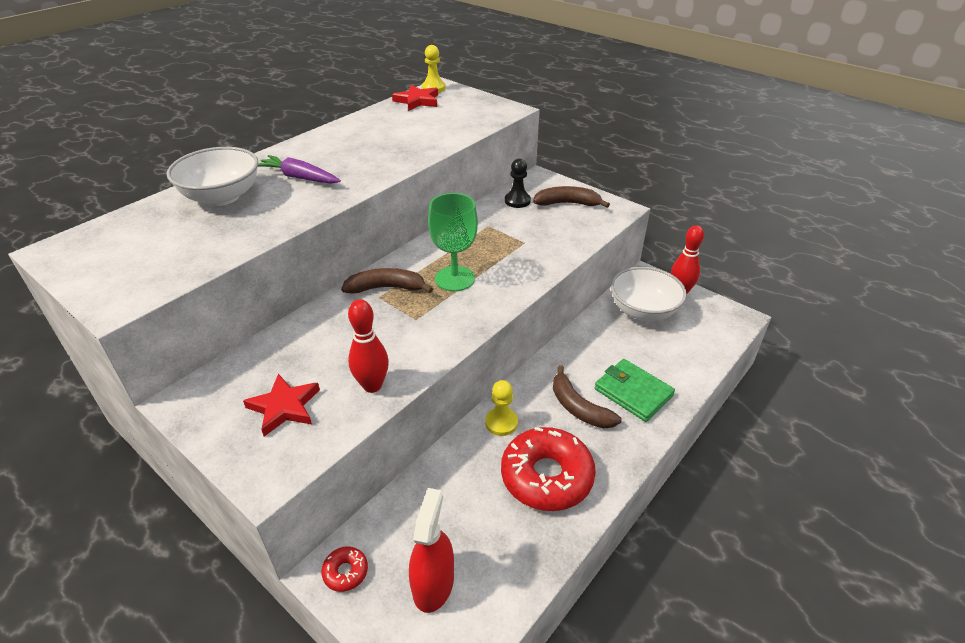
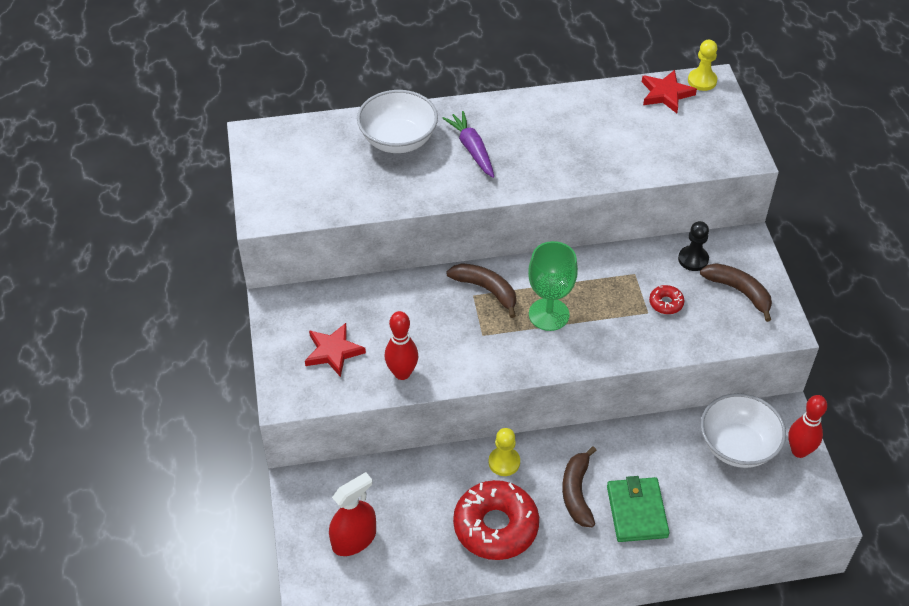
camera: 40 degrees right, 10 degrees up
(345, 572) = (309, 492): red donut -> red donut (666, 303)

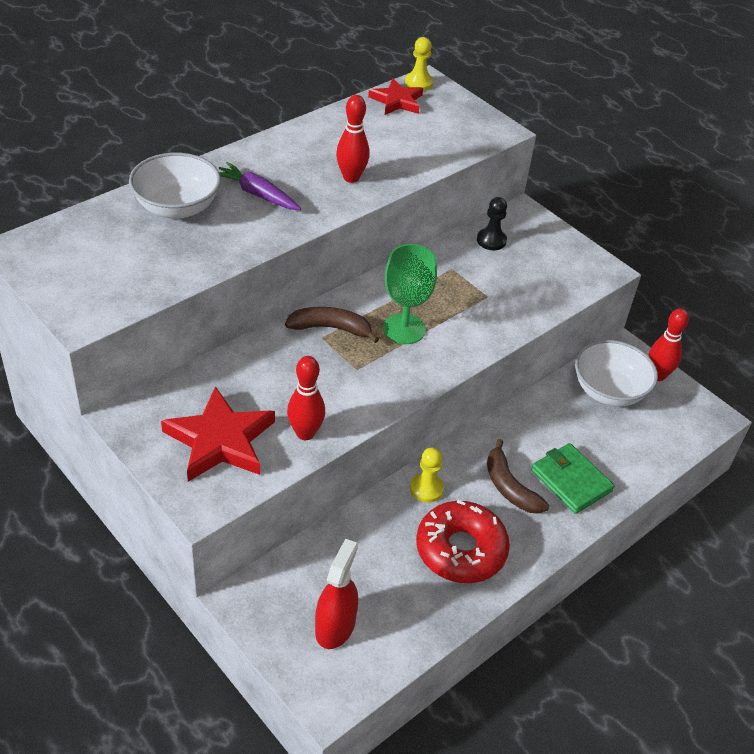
camera: 35 degrees left, 5 degrees down
(333, 351) = (220, 440): red star -> red star, size x1.60
(565, 160) = (351, 177): none -> red bowling pin
(666, 303) = (496, 283): red donut -> none
(739, 292) = (548, 253): brown banana -> none

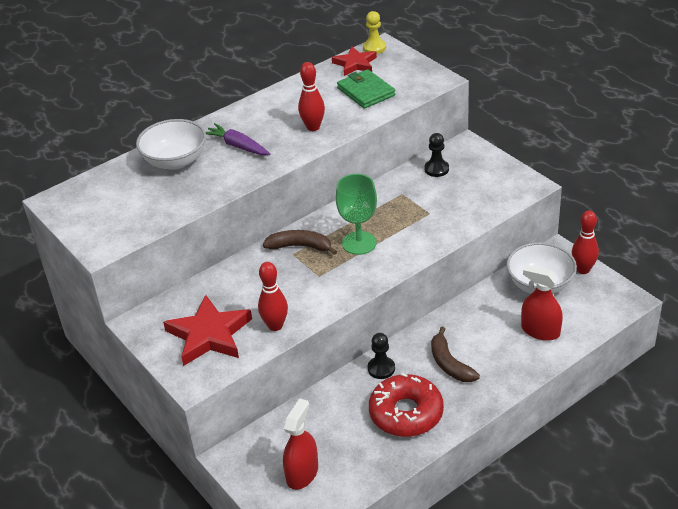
camera: 10 degrees right, 5 degrees down
(426, 488) = (381, 368): yellow pawn -> black pawn
(571, 481) = (501, 356): green wallet -> green wallet (366, 92)
(614, 450) = (540, 331): none -> red spray bottle

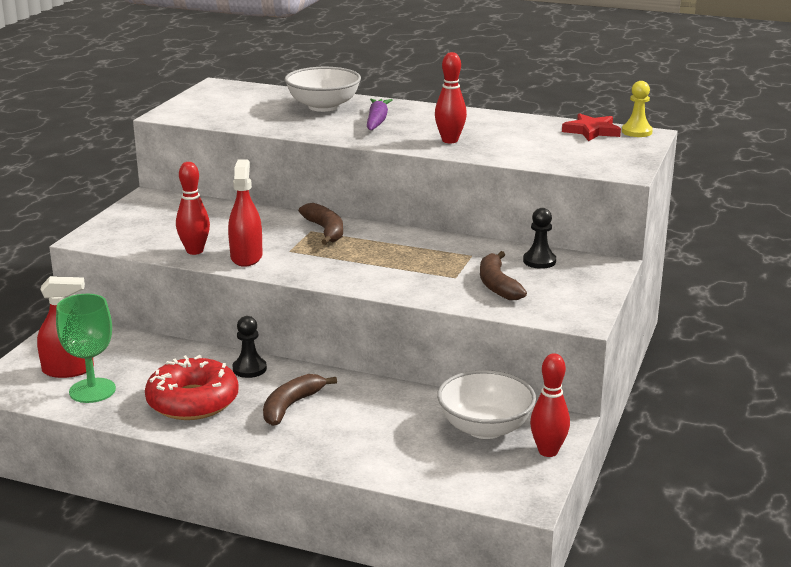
camera: 55 degrees right, 15 degrees down
(209, 335) = (157, 227): red star -> none
(359, 243) = (362, 255): green goblet -> green goblet (92, 390)
(366, 92) = (547, 146): green wallet -> none
(457, 200) = (497, 285): none -> brown banana
(540, 331) = (401, 450): red spray bottle -> red spray bottle (246, 257)

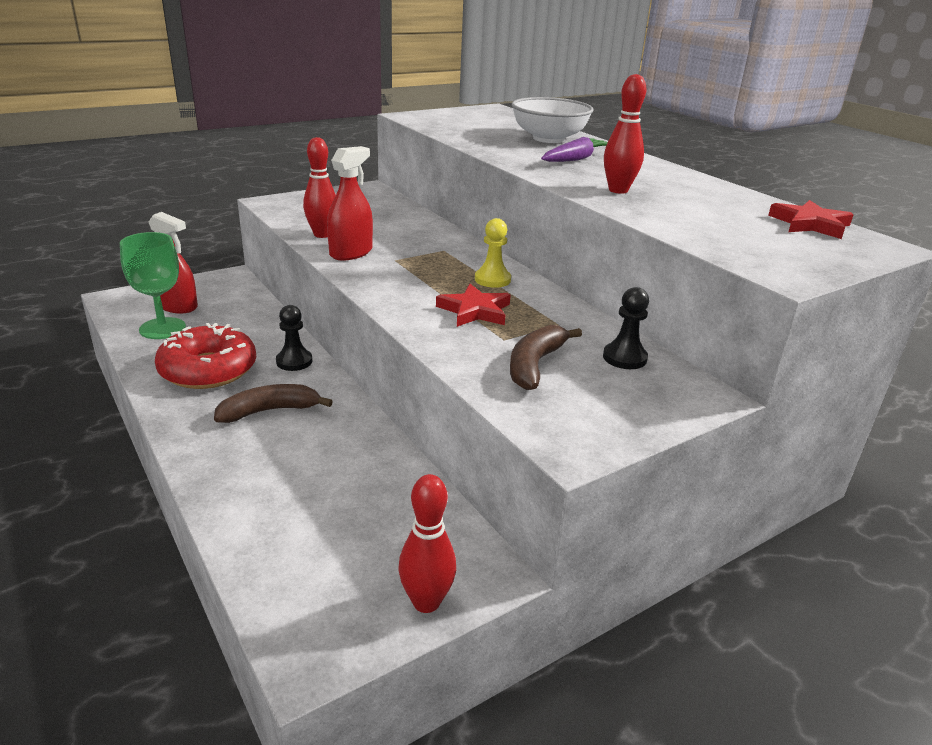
camera: 35 degrees right, 5 degrees up
(325, 231) = (455, 254): brown banana -> none
(408, 266) = (475, 310): none -> red star
(485, 428) = (401, 530): white bowl -> none
(636, 132) = (874, 240): yellow pawn -> yellow pawn (492, 279)

